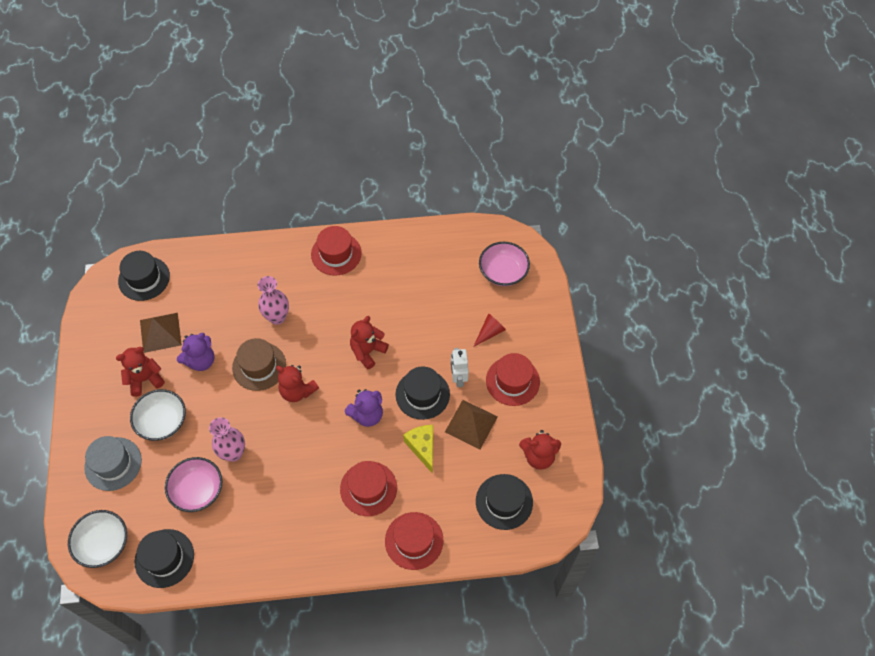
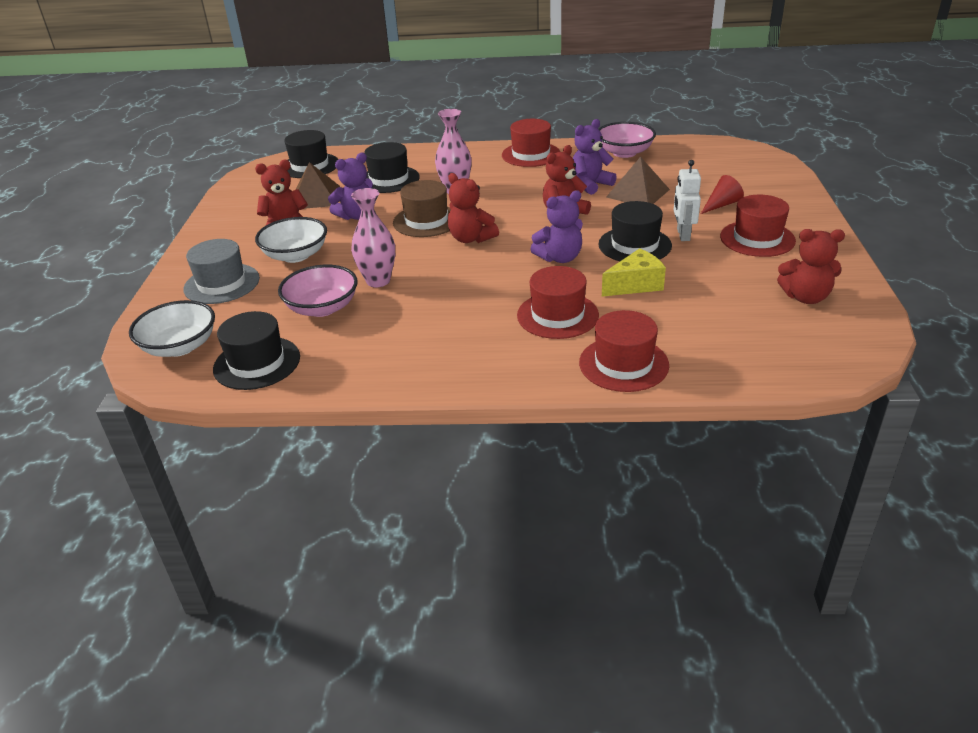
camera: 10 degrees right, 25 degrees down
(387, 304) = (590, 185): none -> purple teddy bear
(422, 447) = (635, 285): yellow cheese -> yellow cheese turned 75 degrees clockwise
(471, 424) = (703, 269): brown pyramid -> brown pyramid (637, 193)
(503, 272) = (733, 167): pink bowl -> pink bowl (624, 153)
(504, 501) = (760, 334): black hat -> black hat (389, 179)

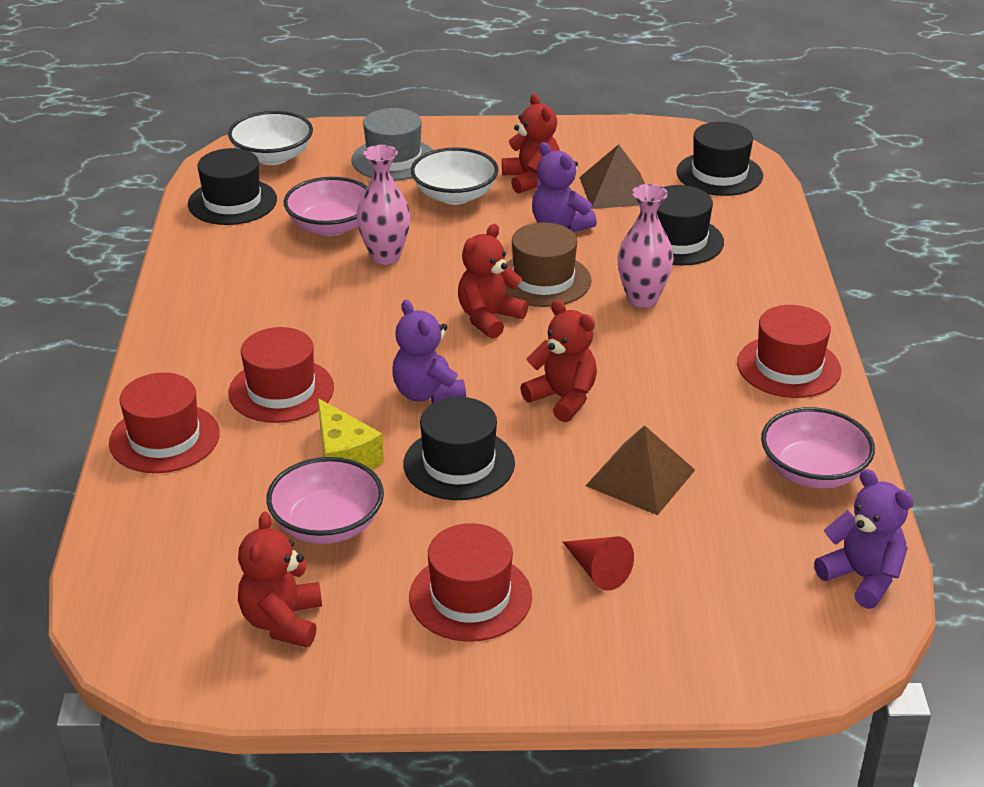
camera: 85 degrees right, 0 degrees up
(590, 185) = (670, 427): purple teddy bear -> purple teddy bear (862, 577)
(683, 235) = (489, 515): white robot -> none
(707, 287) = (327, 525): none -> pink bowl

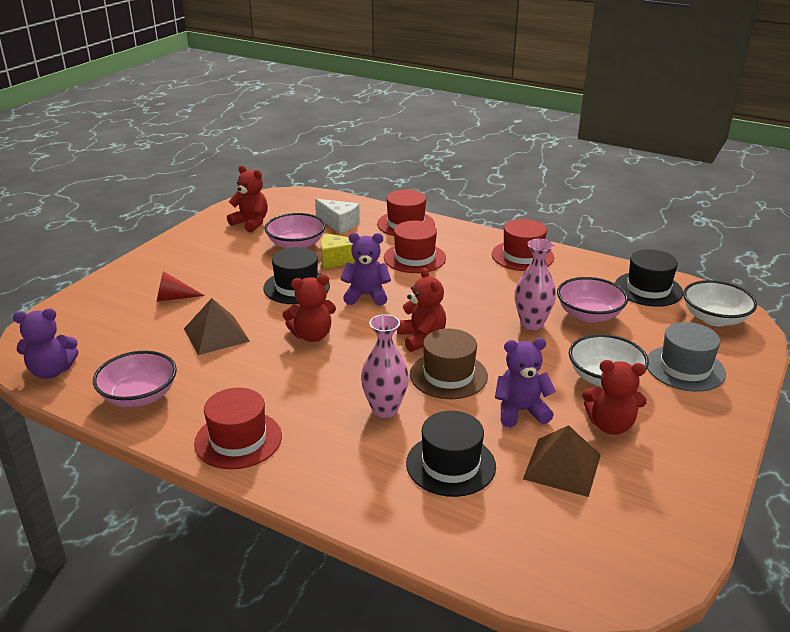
camera: 120 degrees right, 5 degrees down
(211, 511) = (339, 223): none -> white cheese
(470, 597) = (205, 263): red hat -> red hat (522, 256)
(719, 174) = (554, 553): black hat -> none

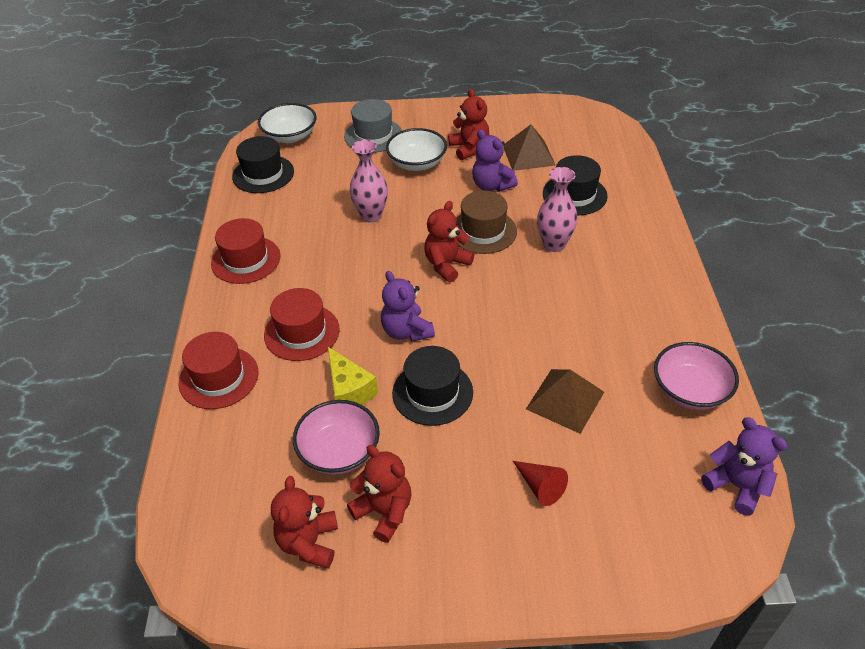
camera: 120 degrees left, 15 degrees up
(238, 439) = (663, 299): red hat -> none
(312, 335) = (504, 332): red teddy bear -> red teddy bear (384, 512)
(339, 223) = (253, 442): white cheese -> none
(589, 315) = (332, 192): pink bowl -> none

